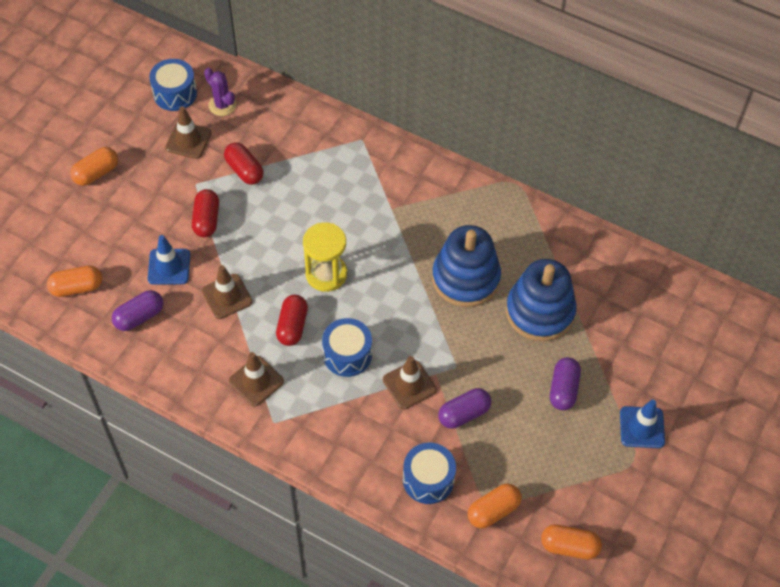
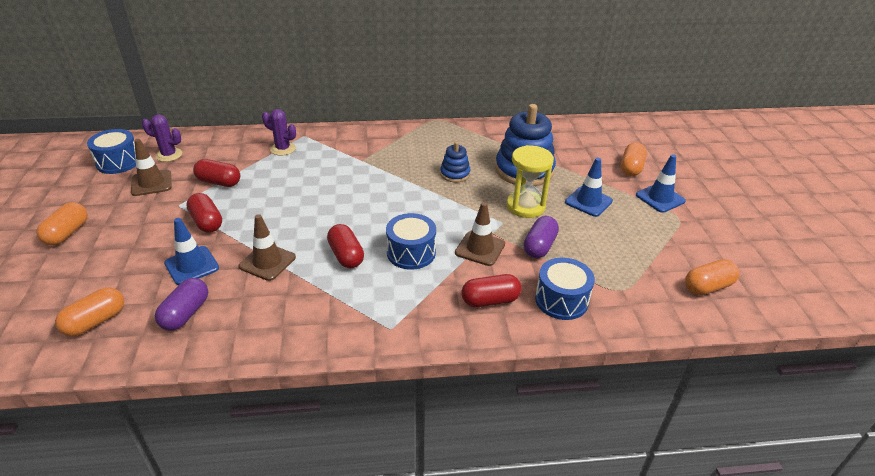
camera: 35 degrees left, 20 degrees down
(256, 381) = (347, 307): brown traffic cone -> none
(326, 274) = (345, 213): yellow hourglass -> yellow hourglass (525, 206)
(329, 150) = (283, 149): none -> purple cactus
(370, 443) = (490, 300): none -> red capsule
(465, 278) = (455, 174): blue stacking toy -> blue stacking toy, size x0.50
(493, 510) = (631, 294): orange capsule -> orange capsule (631, 168)
(563, 389) = (588, 201): purple capsule -> blue traffic cone

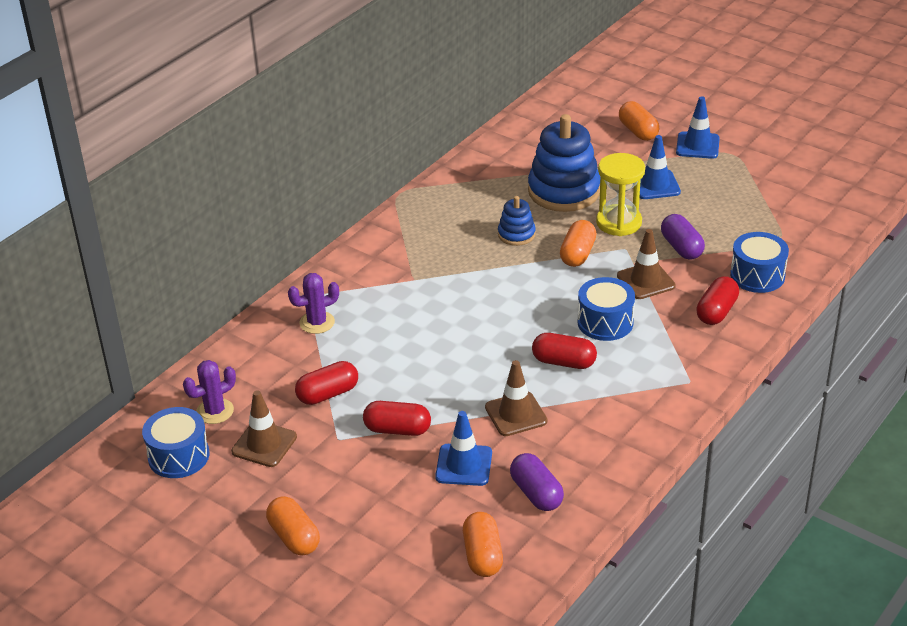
camera: 45 degrees left, 0 degrees up
(708, 287) = (823, 197): orange capsule -> orange capsule (577, 254)

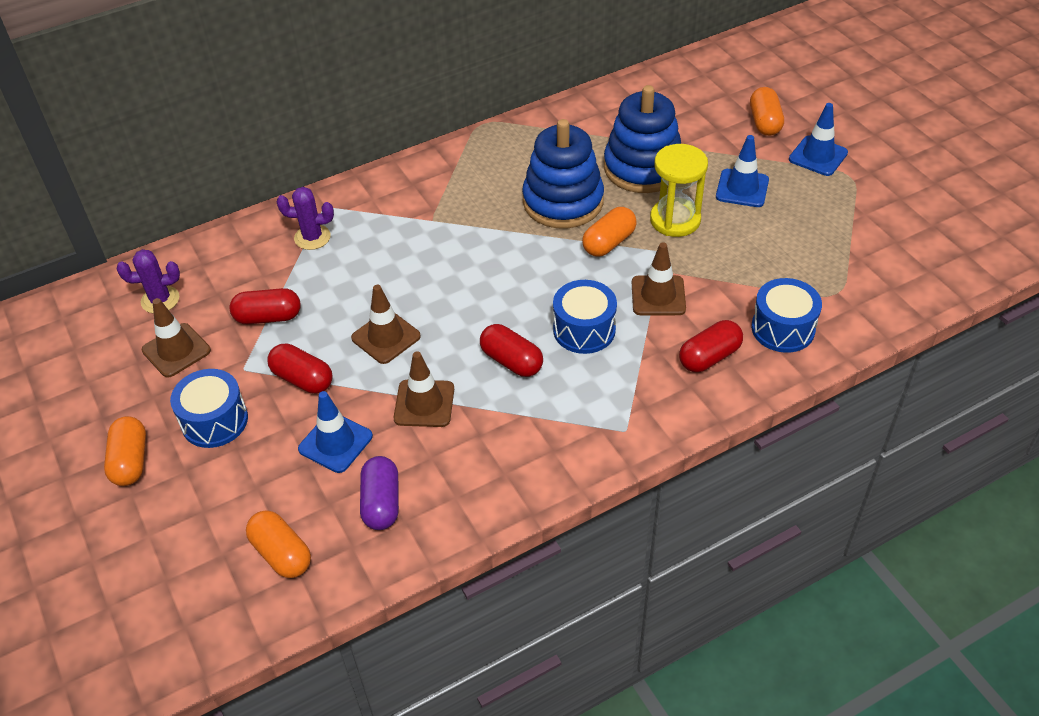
camera: 25 degrees right, 10 degrees up
(179, 456) = (97, 335): blue drum -> blue drum (215, 421)
(445, 377) = (386, 337): none -> brown traffic cone
(483, 555) = (282, 554): orange capsule -> orange capsule turned 60 degrees counterclockwise
(516, 234) = (563, 201): blue stacking toy -> blue stacking toy, size x1.98
(681, 247) = (722, 269): purple capsule -> none

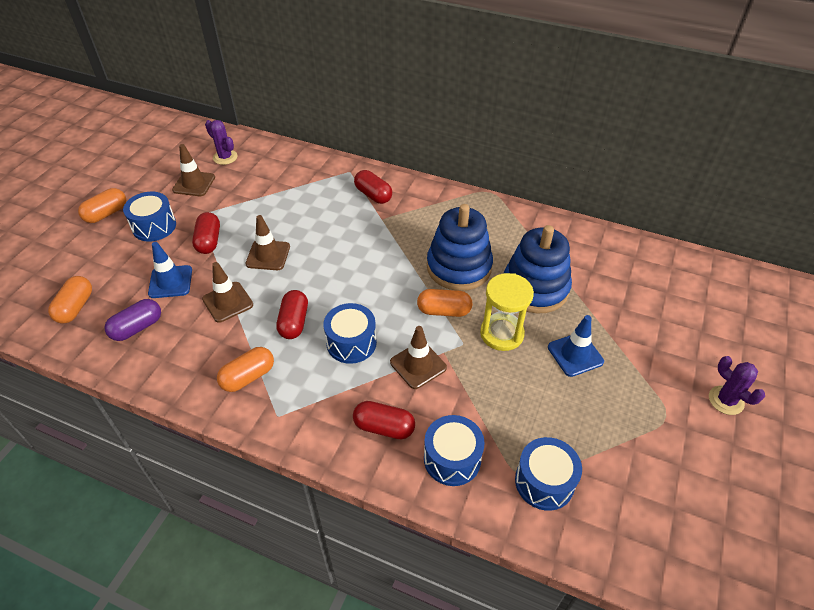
camera: 50 degrees right, 0 degrees up
(268, 317) = (245, 201): red capsule -> red capsule (373, 195)
(312, 237) = (321, 181): purple cactus -> purple cactus (726, 400)
(764, 122) = (662, 329): orange capsule -> orange capsule (248, 377)
(818, 156) = (664, 382): blue traffic cone -> none
(852, 283) = (544, 482): none -> blue drum

